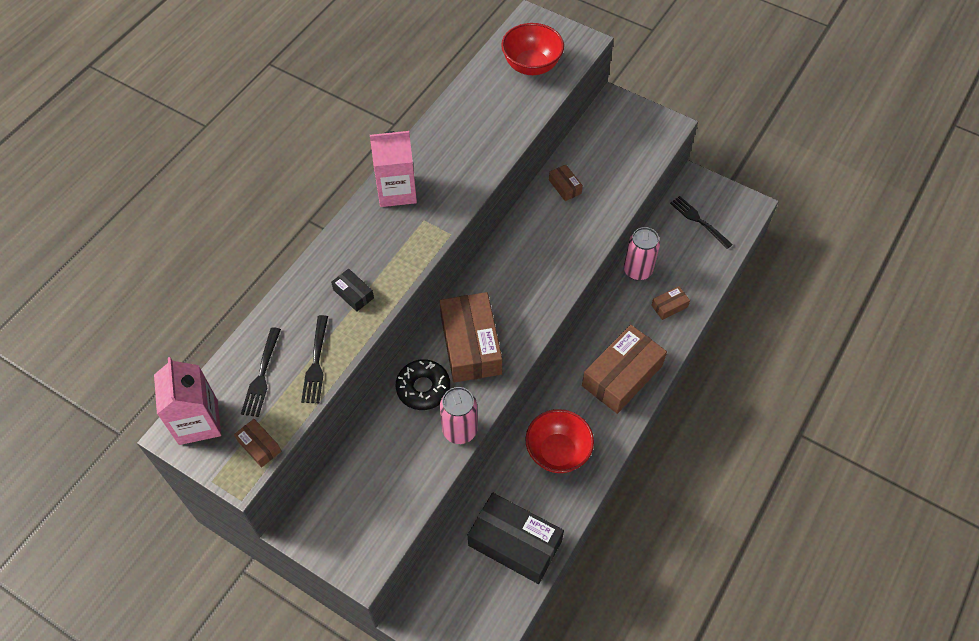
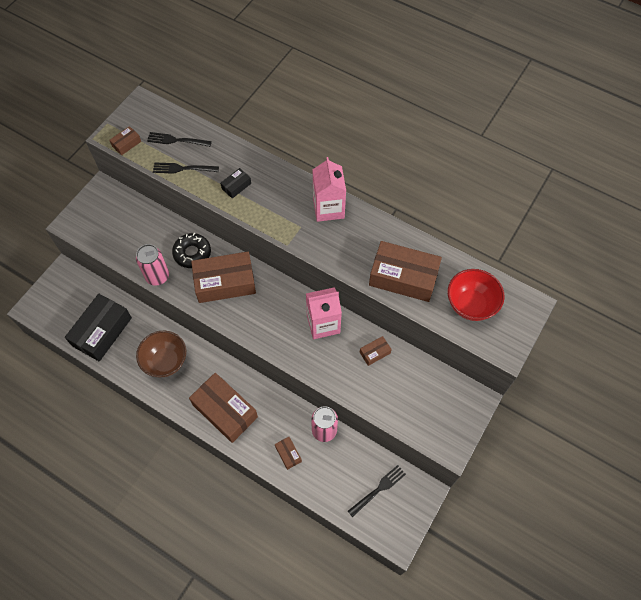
camera: 90 degrees right, 5 degrees up
(198, 422) = (147, 112): pink carton -> pink carton (323, 324)
(497, 121) = (403, 277): none -> brown box
(557, 452) = (165, 361): red bowl -> brown bowl

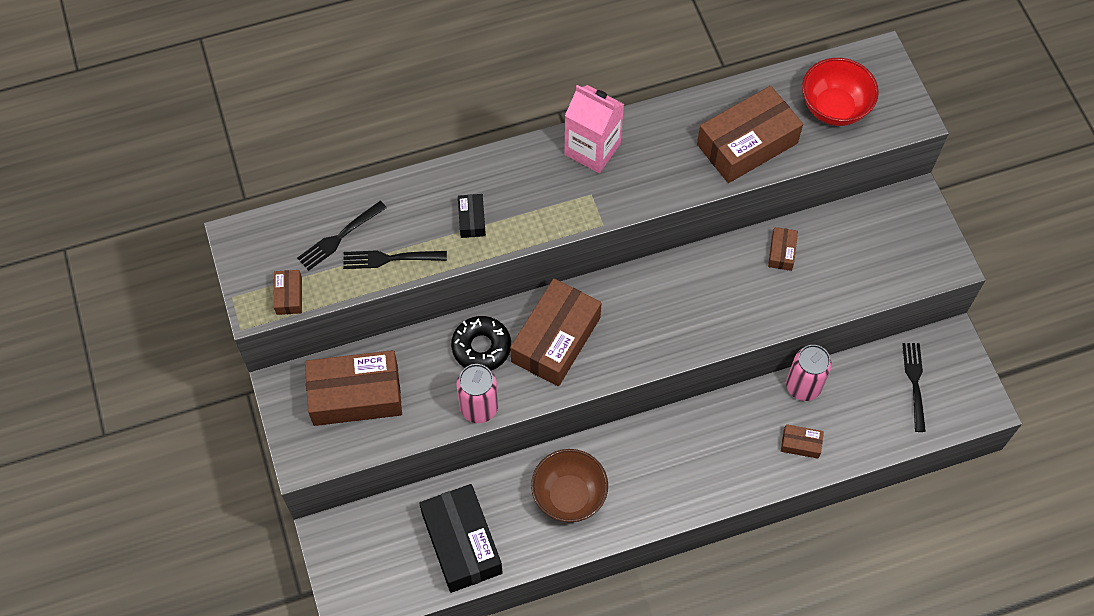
camera: 50 degrees left, 0 degrees up
(183, 168) = (390, 258): black fork -> black fork turned 45 degrees clockwise
(225, 411) = (692, 474): brown box -> brown box (355, 395)
(323, 324) = (701, 276): pink carton -> none

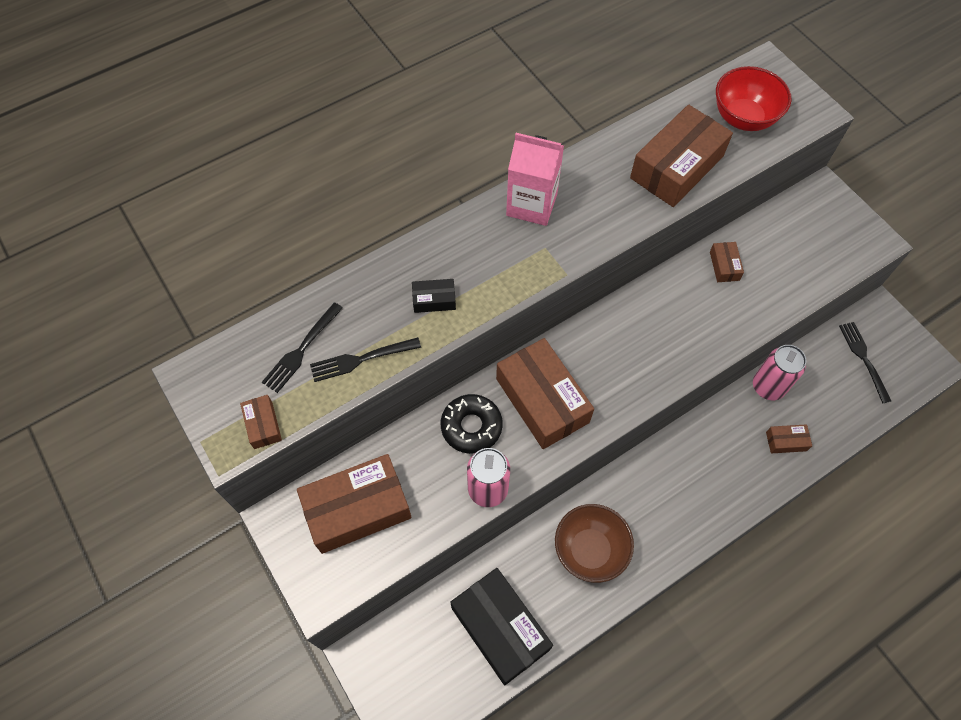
camera: 15 degrees left, 0 degrees up
(472, 219) = (434, 300): black box -> black box turned 75 degrees counterclockwise
(555, 339) = (542, 400): brown box -> brown box turned 45 degrees counterclockwise

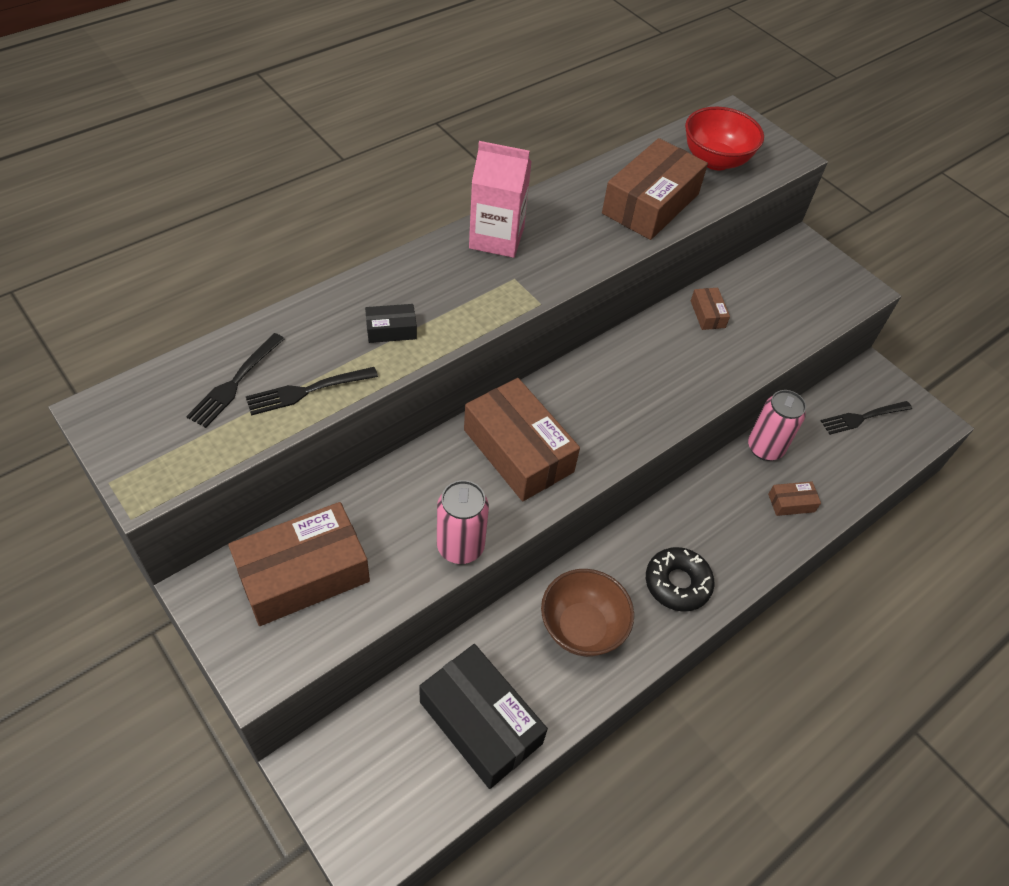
camera: 10 degrees left, 10 degrees down
(263, 425) = (188, 462): brown box -> none
(471, 426) = (437, 480): black donut -> black donut (677, 583)
(863, 358) = (863, 417): black fork -> black fork turned 90 degrees counterclockwise

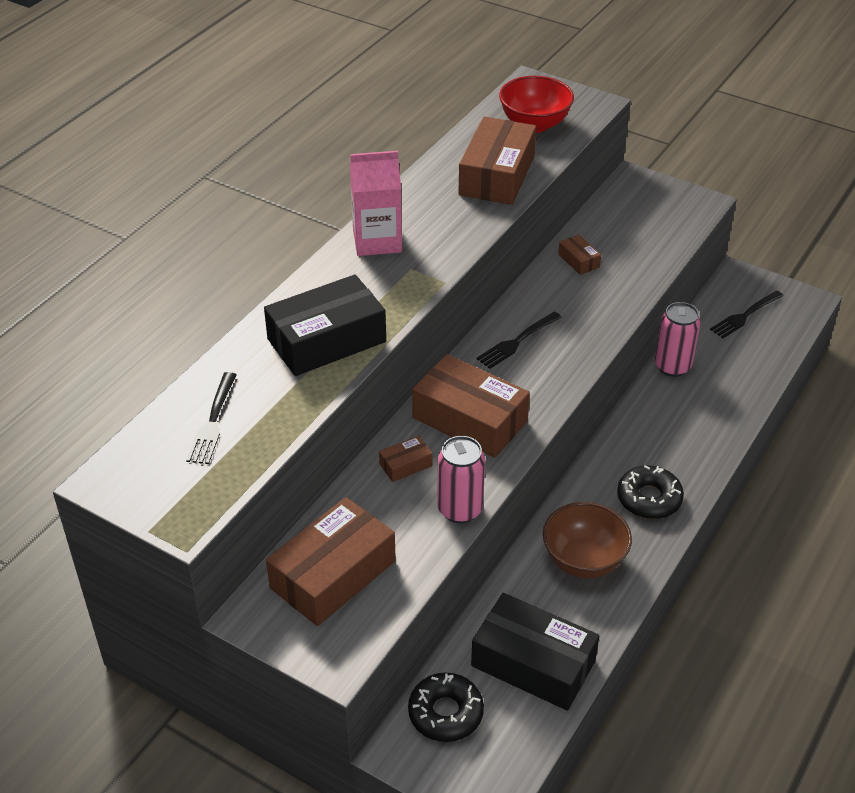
camera: 15 degrees left, 10 degrees down
(307, 391) = (281, 409): black fork -> black fork (517, 341)
(371, 744) = (445, 713): none -> black donut
(391, 330) = (326, 340): black box -> black box, size x2.24
(791, 503) = (716, 403): brown box -> brown box (405, 465)

